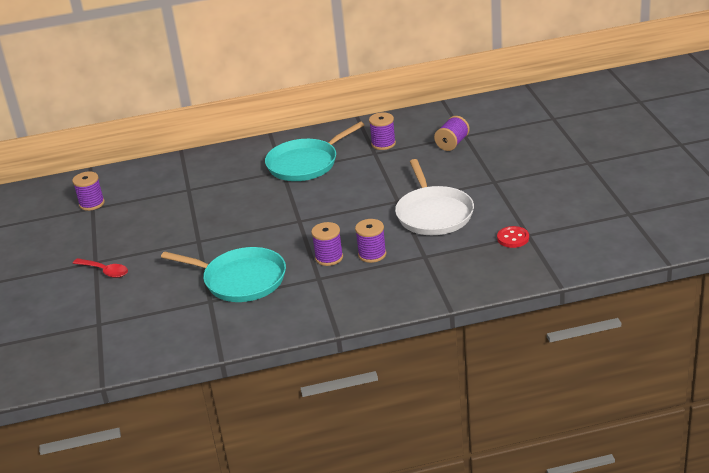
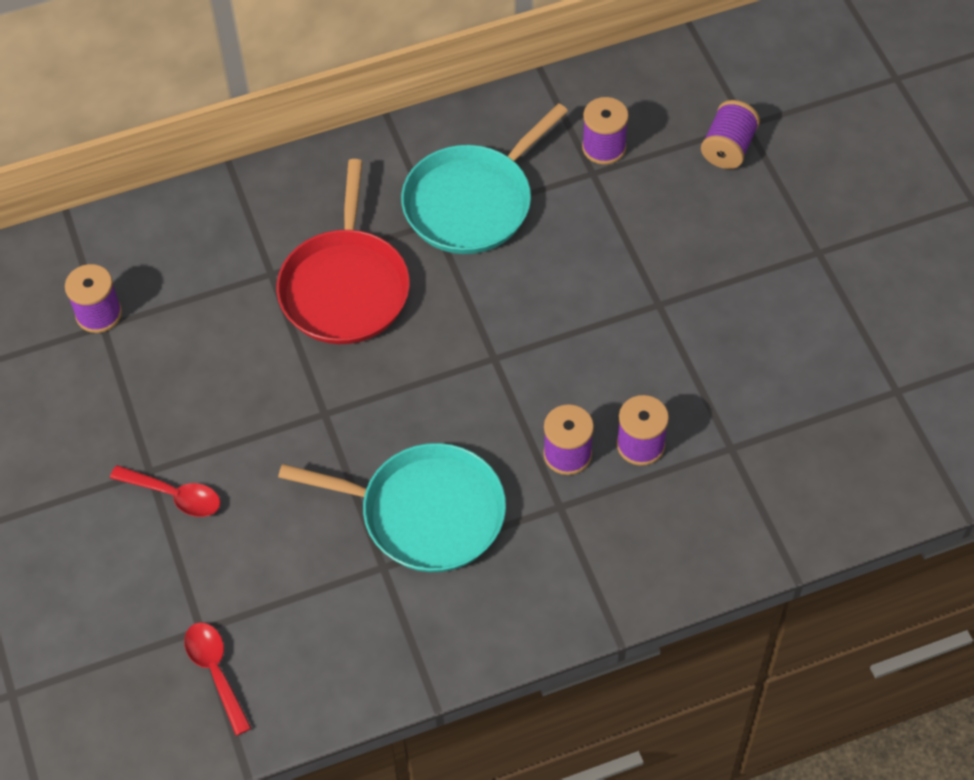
camera: 10 degrees left, 25 degrees up
(100, 341) = (216, 672): none -> red spoon
(226, 194) = (345, 287): none -> red pan
(433, 214) = (727, 338): white pan -> none
(513, 238) = (873, 400): red button -> none

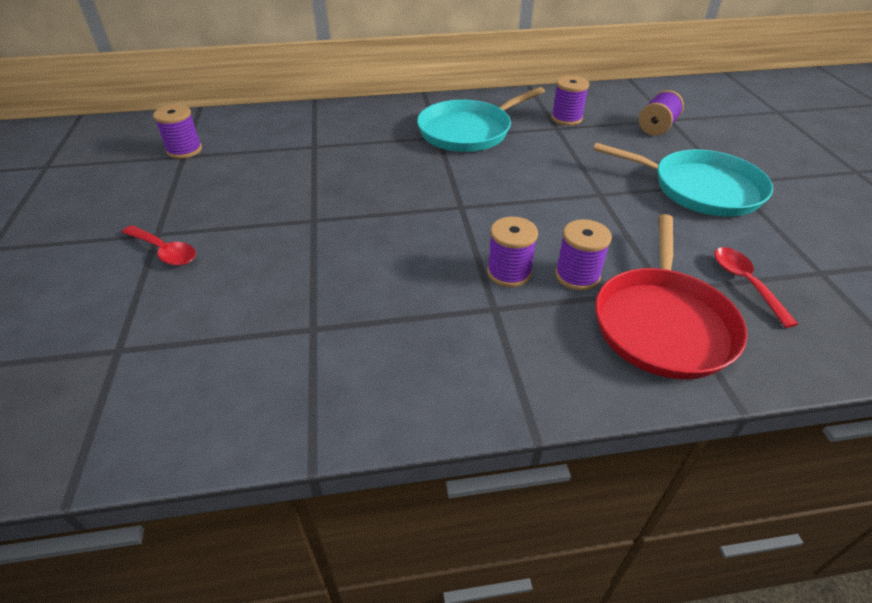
camera: 10 degrees right, 15 degrees down
(216, 672) = (105, 389): red spoon -> red spoon (745, 283)
(345, 287) = (362, 158): red pan -> red pan (662, 323)
(425, 513) = (368, 294): turquoise pan -> turquoise pan (700, 188)

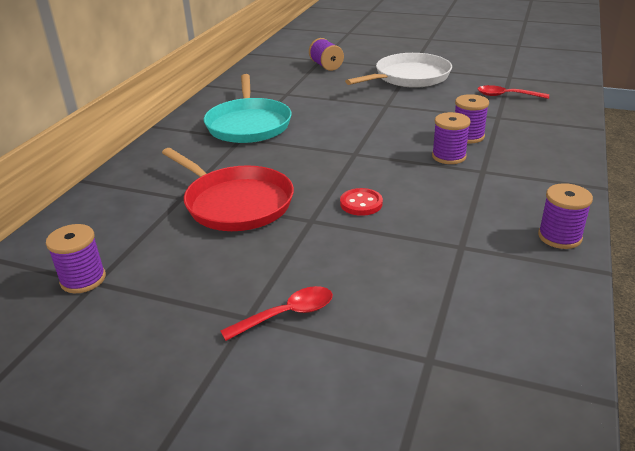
camera: 60 degrees left, 10 degrees down
(360, 239) = (361, 203): none -> red button
(566, 118) = (277, 87): purple spool -> purple spool (559, 237)
(662, 323) = (527, 126): red pan -> red pan (235, 203)
(700, 188) = (409, 77): turquoise pan -> white pan

